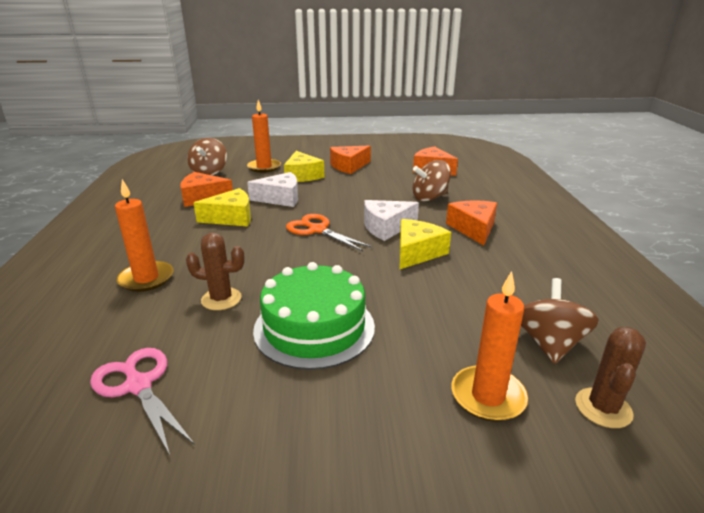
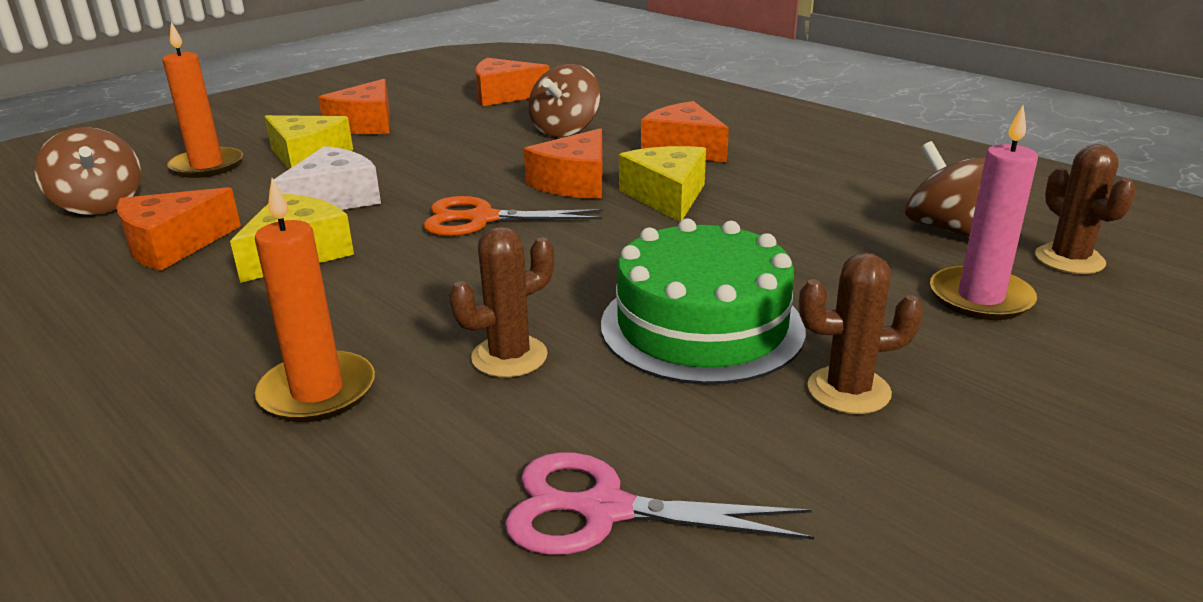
camera: 40 degrees left, 0 degrees up
(318, 401) = (848, 390): none -> brown cactus
(386, 227) = (574, 183): white cheese -> orange cheese
(488, 396) = (980, 298): orange candle -> pink candle

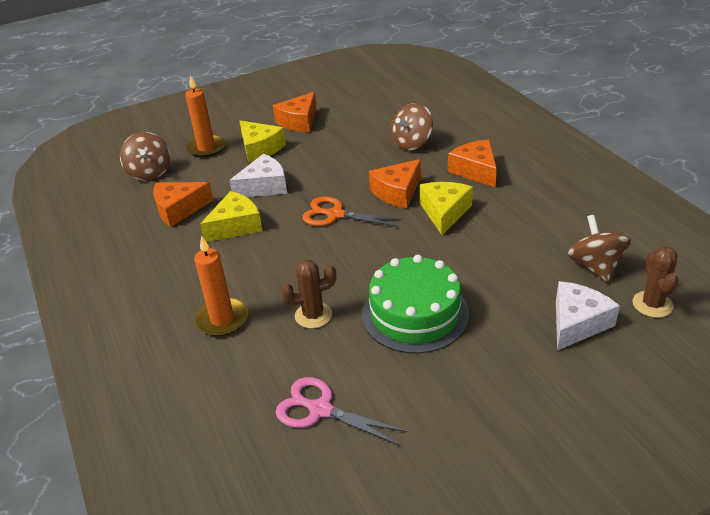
camera: 20 degrees right, 10 degrees up
(504, 95) = (388, 103): orange cheese -> none
(848, 390) = (465, 369): brown cactus -> none
(980, 298) = (577, 323): pink candle -> white cheese

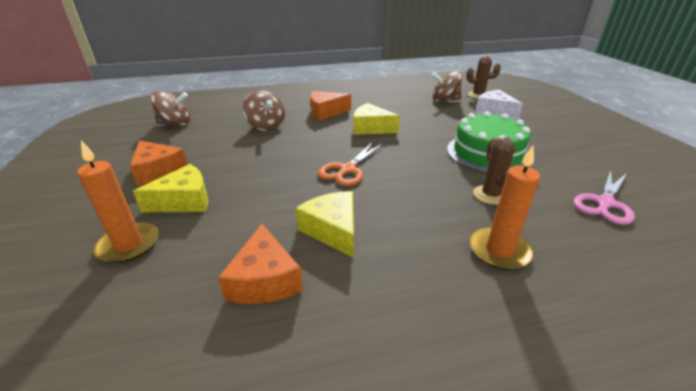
camera: 80 degrees left, 5 degrees down
(149, 172) = (128, 314): brown spinning top -> brown spinning top (175, 123)
(264, 186) = (268, 204): white cheese -> none
(397, 192) = (332, 140): orange cheese -> none

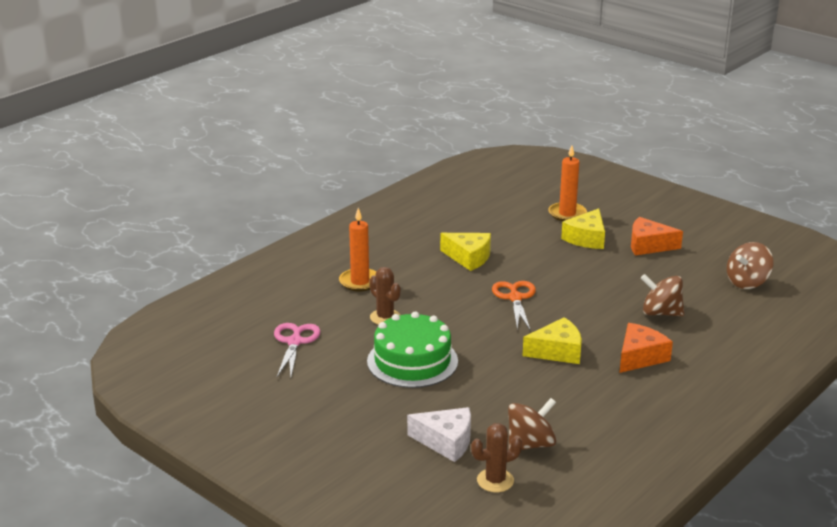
camera: 145 degrees right, 5 degrees down
(265, 280) = (472, 228): orange cheese -> none

